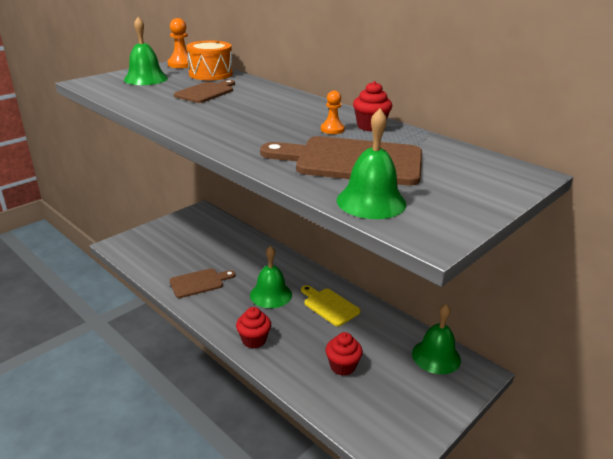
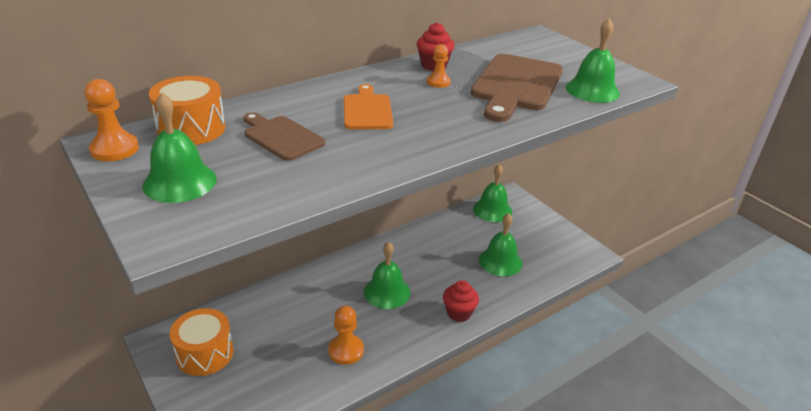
camera: 80 degrees left, 5 degrees up
(191, 228) = (205, 353): none -> orange drum
(199, 282) = (346, 350): brown cutting board -> orange pawn
(259, 110) = (367, 110): none -> orange cutting board
(329, 306) = (415, 254): yellow cutting board -> none
(342, 366) = (500, 261): red cupcake -> green bell

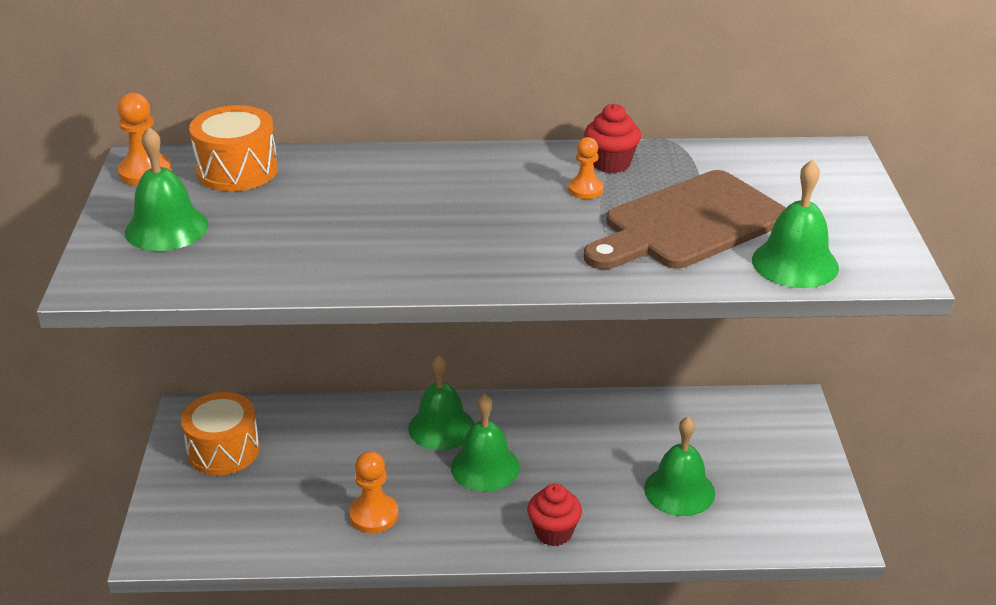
camera: 35 degrees right, 0 degrees up
(281, 137) = (315, 208): brown cutting board -> none
(367, 110) = (448, 203): orange cutting board -> none
(492, 210) = (741, 414): green bell -> green bell (441, 427)

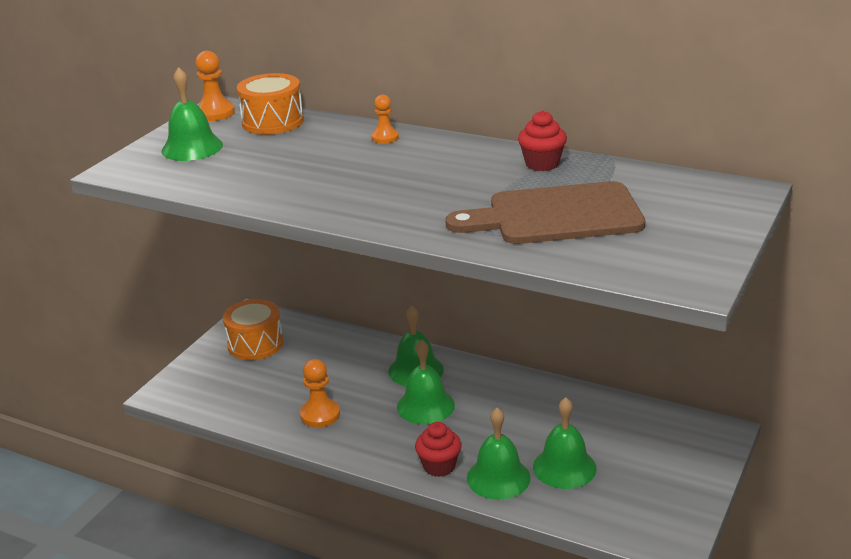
camera: 30 degrees right, 5 degrees down
(585, 189) = (501, 177): orange pawn -> orange pawn (385, 137)
(795, 263) = (612, 260): green bell -> green bell (498, 477)

